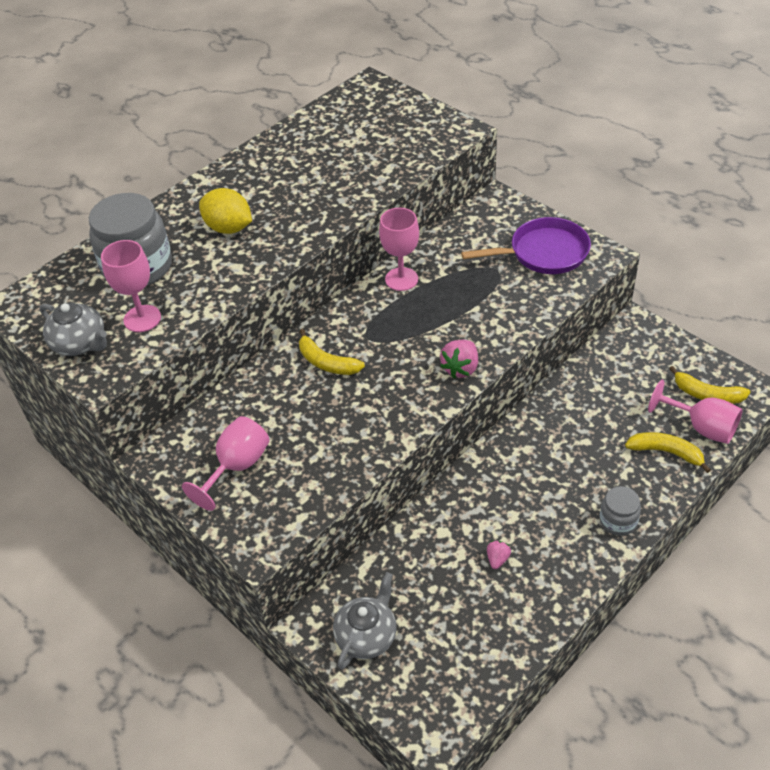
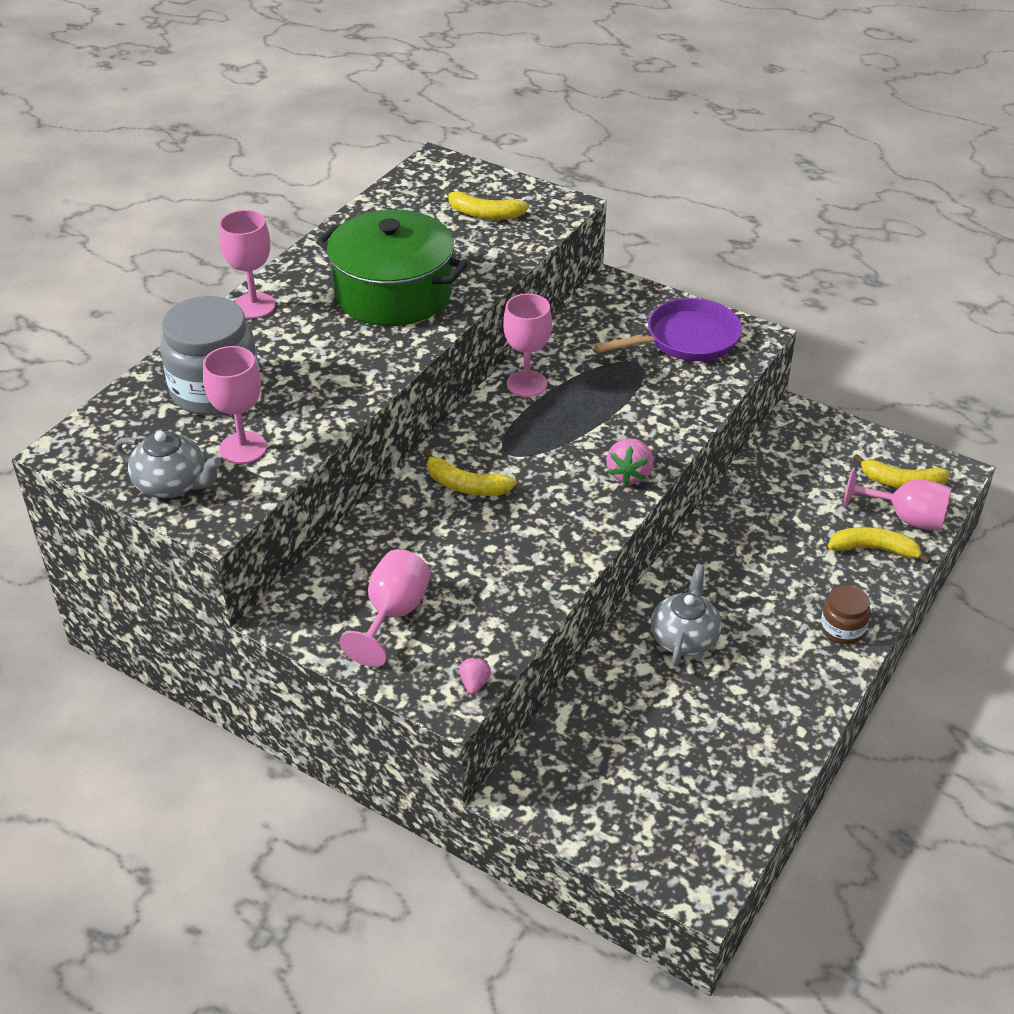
camera: 15 degrees left, 5 degrees down
(189, 197) = (254, 306): none -> pink goblet
(228, 228) = (317, 336): yellow lemon -> none
(299, 196) = (393, 293): none -> green pot
(367, 636) = (588, 795): grey teapot -> grey teapot (684, 638)
(393, 133) = (484, 214): none -> yellow banana
(497, 559) = (717, 689): pink strawberry -> pink strawberry (474, 683)
(618, 521) = (842, 629): grey jar -> brown jar

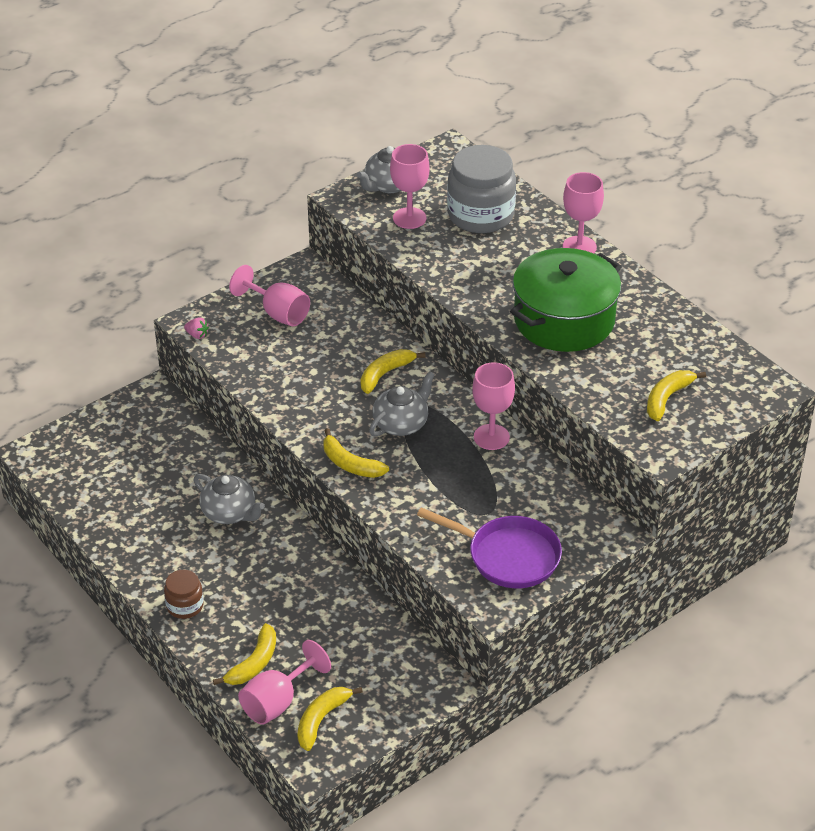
camera: 110 degrees right, 0 degrees up
(543, 452) = (401, 424): none -> grey teapot
(629, 474) = (350, 464): pink strawberry -> yellow banana
(686, 339) = (508, 556): purple pan -> purple pan turned 60 degrees counterclockwise

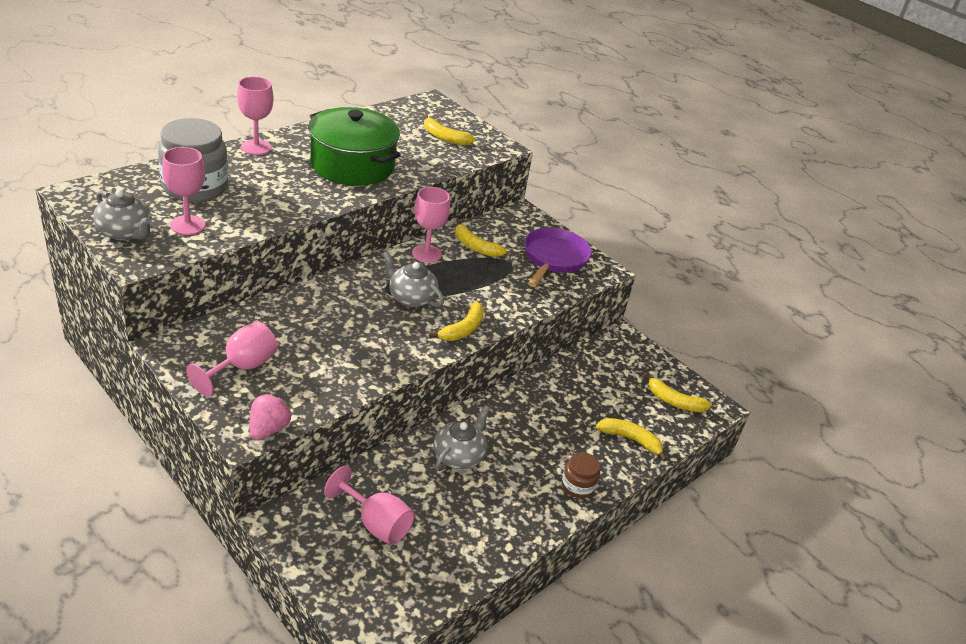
camera: 100 degrees left, 5 degrees down
(197, 335) = (268, 429): pink strawberry -> pink strawberry, size x1.70
(277, 702) = (665, 426): pink goblet -> pink goblet (376, 523)
(385, 374) = (345, 303): yellow banana -> yellow banana (475, 246)

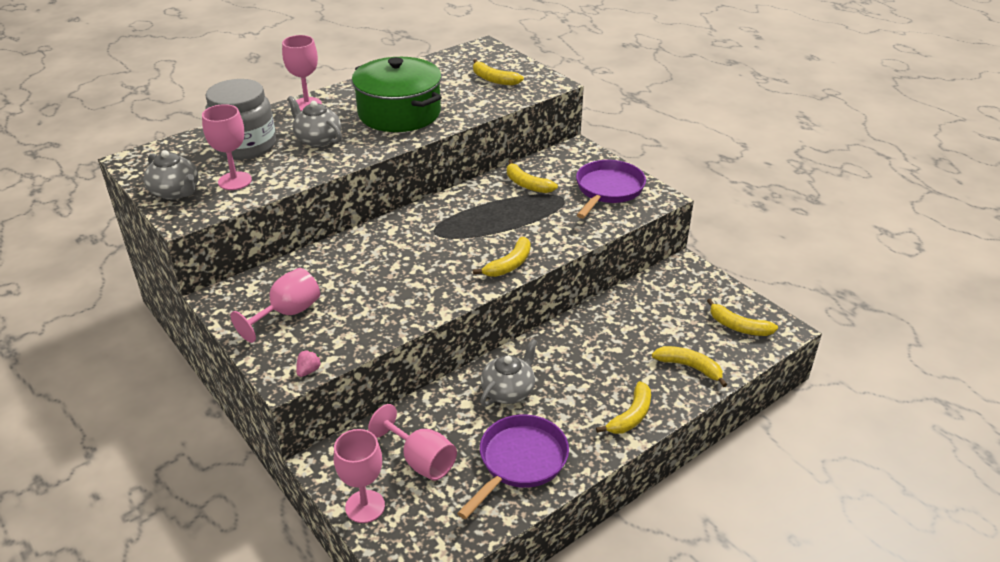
camera: 10 degrees right, 0 degrees up
(268, 429) = (308, 371): pink strawberry -> pink strawberry, size x0.59
(411, 298) = (458, 238): grey teapot -> grey teapot (317, 139)
(426, 254) = (477, 195): pink goblet -> pink goblet (365, 506)
(473, 528) = (520, 461): none -> purple pan
(578, 486) = (631, 416): brown jar -> yellow banana

